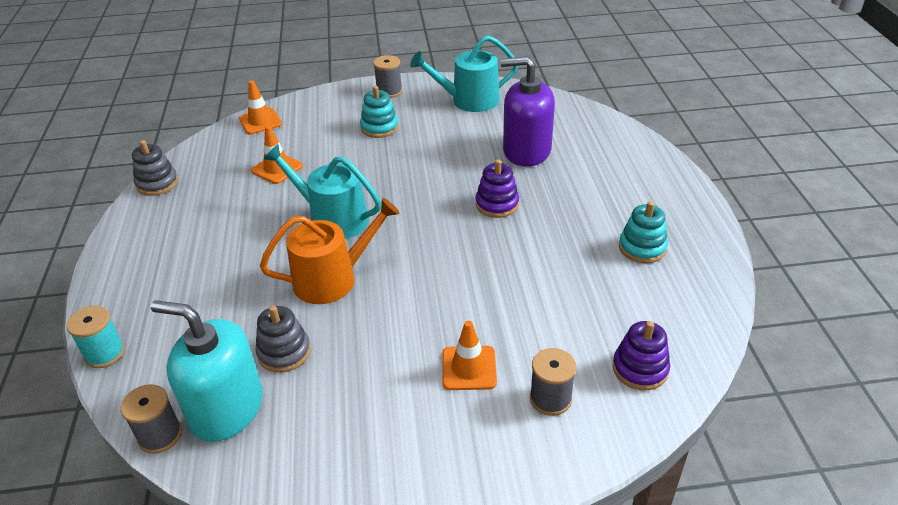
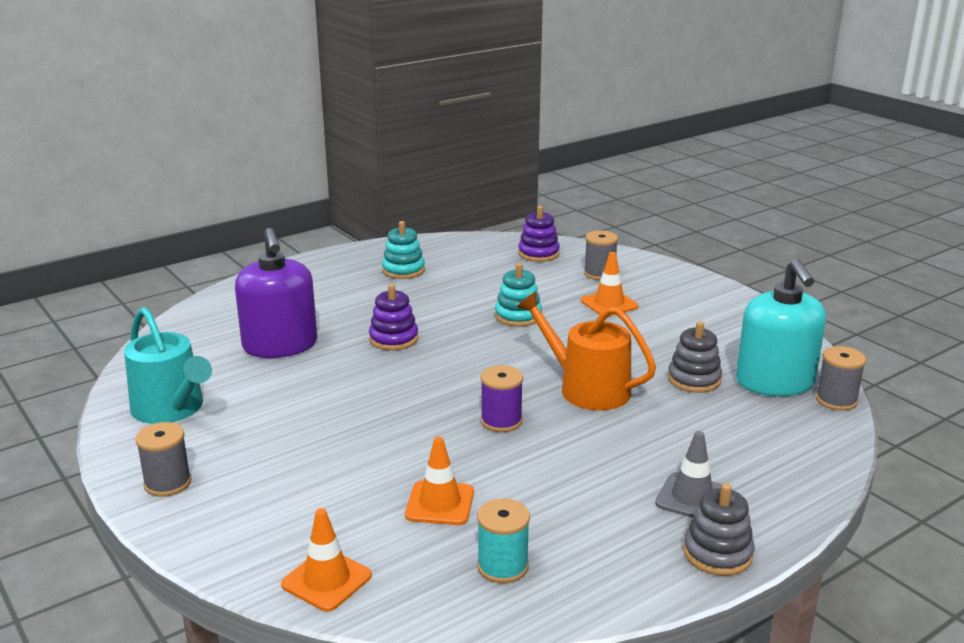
camera: 120 degrees left, 15 degrees down
(105, 353) = (825, 473): turquoise spool -> turquoise spool (502, 566)
(157, 183) = (565, 604): grey stacking toy -> grey stacking toy (717, 554)
(166, 269) = (692, 498): none -> grey traffic cone
(333, 219) = (501, 421): turquoise watering can -> purple spool
(379, 127) = (282, 456): turquoise stacking toy -> turquoise stacking toy (518, 316)

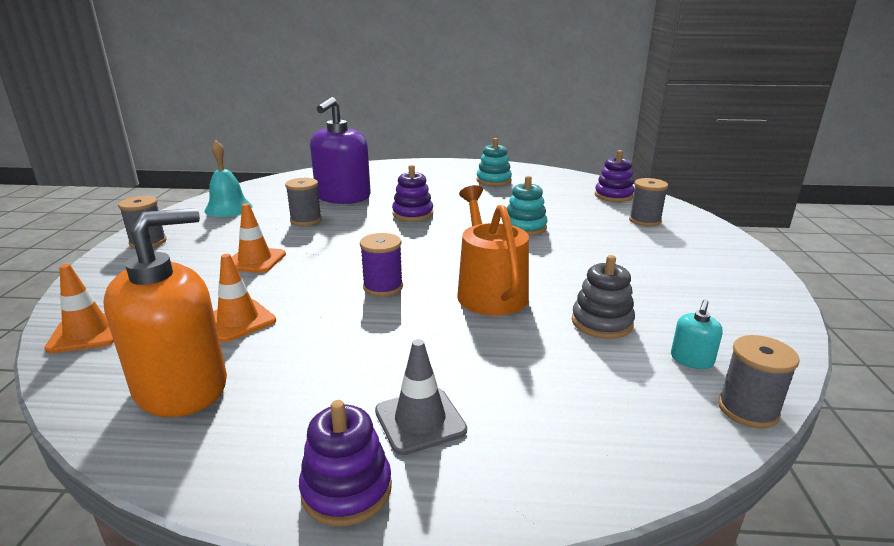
camera: 40 degrees right, 0 degrees up
(171, 409) = (228, 208): turquoise watering can -> turquoise bell
(296, 387) = (306, 220): none -> grey spool
(502, 566) = (181, 387): turquoise spool -> orange soap dispenser
(609, 304) = (617, 242): orange traffic cone -> orange traffic cone (255, 260)
(717, 554) = (346, 489): grey stacking toy -> purple stacking toy
(775, 382) = (691, 360): turquoise soap dispenser -> turquoise soap dispenser, size x0.41

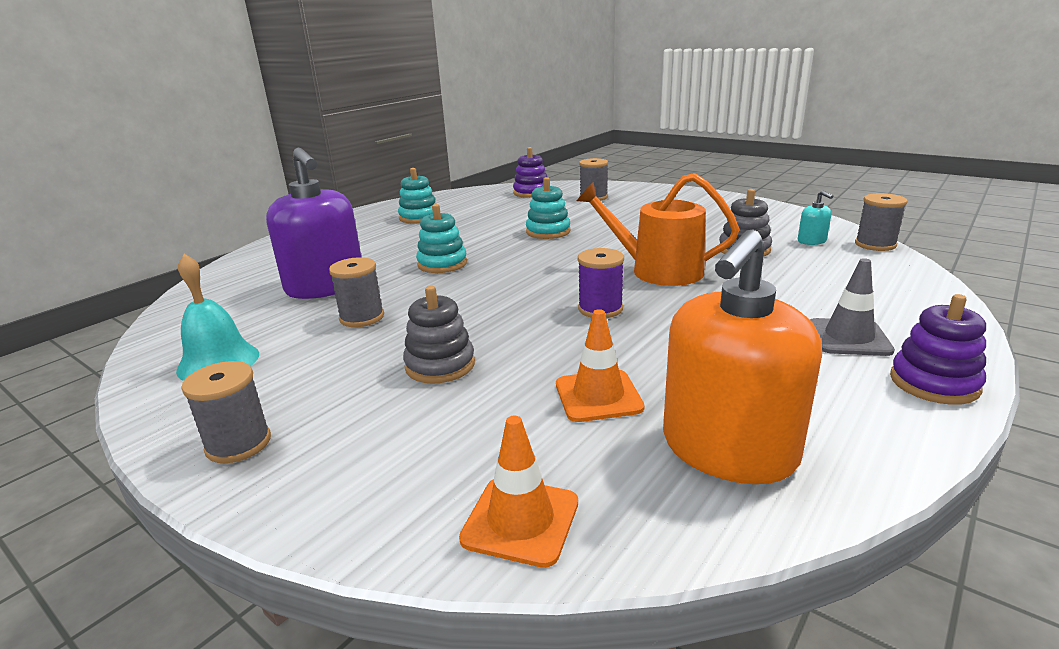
camera: 55 degrees left, 0 degrees up
(181, 387) = (728, 449): orange soap dispenser -> orange soap dispenser turned 135 degrees counterclockwise
(255, 260) = (440, 365): orange traffic cone -> grey stacking toy
(413, 214) = (442, 264): purple stacking toy -> turquoise stacking toy

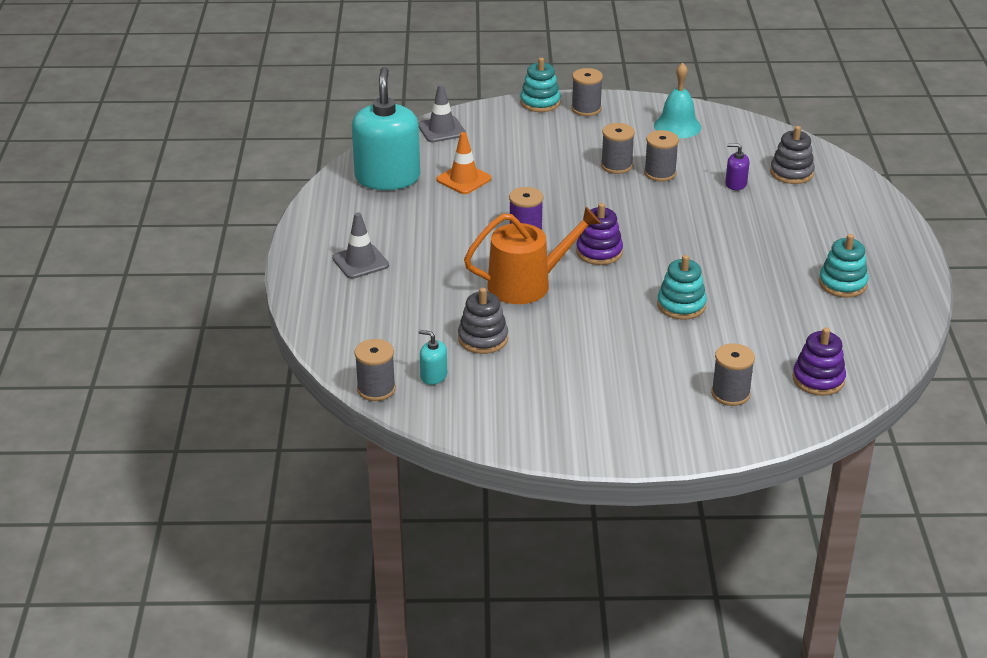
camera: 140 degrees right, 10 degrees up
(325, 286) = (735, 184): purple soap dispenser -> purple soap dispenser, size x0.41
(384, 341) = (616, 166): none -> grey spool
(440, 365) = (562, 165): grey stacking toy -> grey stacking toy (791, 173)
(442, 264) = (698, 232): turquoise stacking toy -> turquoise stacking toy (540, 102)
(520, 520) = (441, 130): orange traffic cone -> grey traffic cone
(728, 449) = (387, 178): orange soap dispenser -> turquoise soap dispenser
(934, 383) = (308, 244): purple stacking toy -> purple stacking toy (599, 252)

